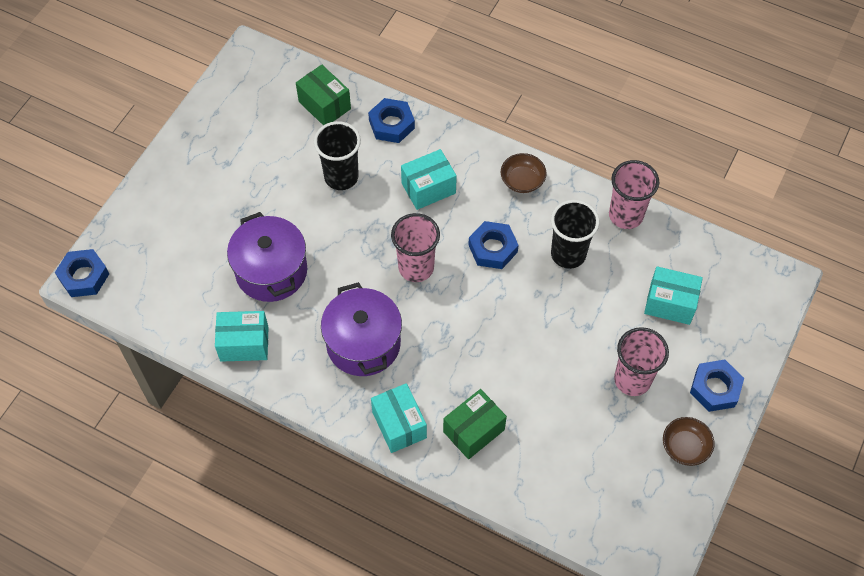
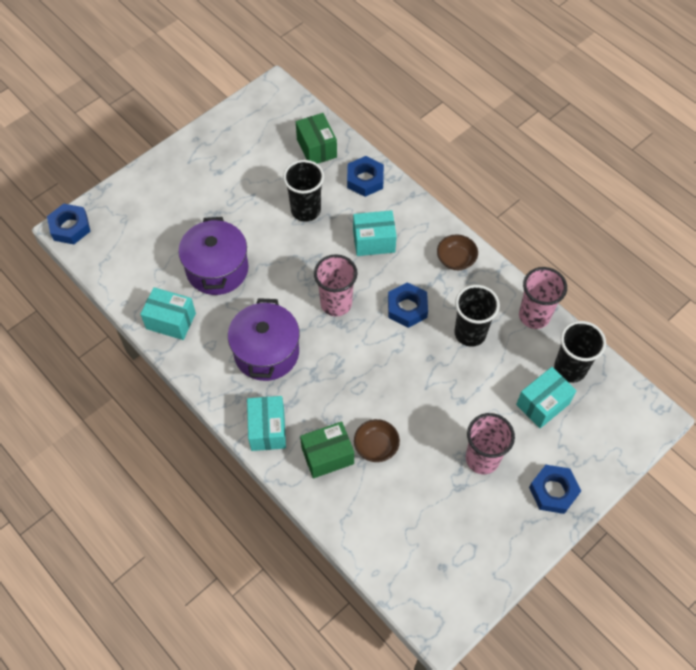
camera: 20 degrees right, 0 degrees up
(670, 303) = (542, 404): turquoise box -> turquoise box turned 75 degrees counterclockwise
(682, 258) = (570, 368): none -> black cup
(685, 447) = (505, 533): brown bowl -> brown bowl (376, 446)

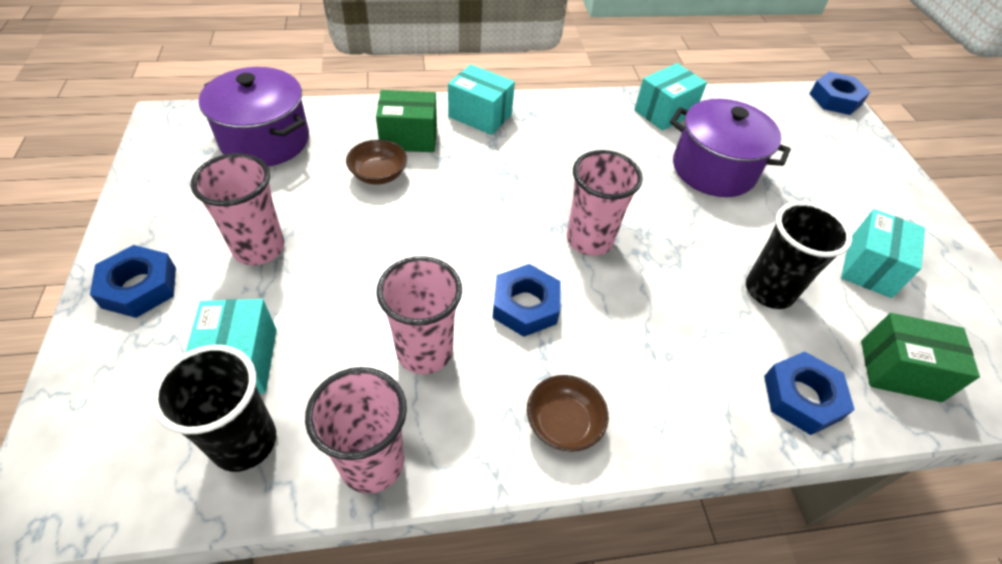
camera: 120 degrees right, 10 degrees down
(266, 352) = (570, 154): purple pot -> purple pot (265, 140)
(327, 456) = (409, 137): green box -> green box turned 75 degrees clockwise
(374, 241) = (667, 336): turquoise box -> turquoise box (869, 268)
(470, 333) = (424, 351): black cup -> pink cup

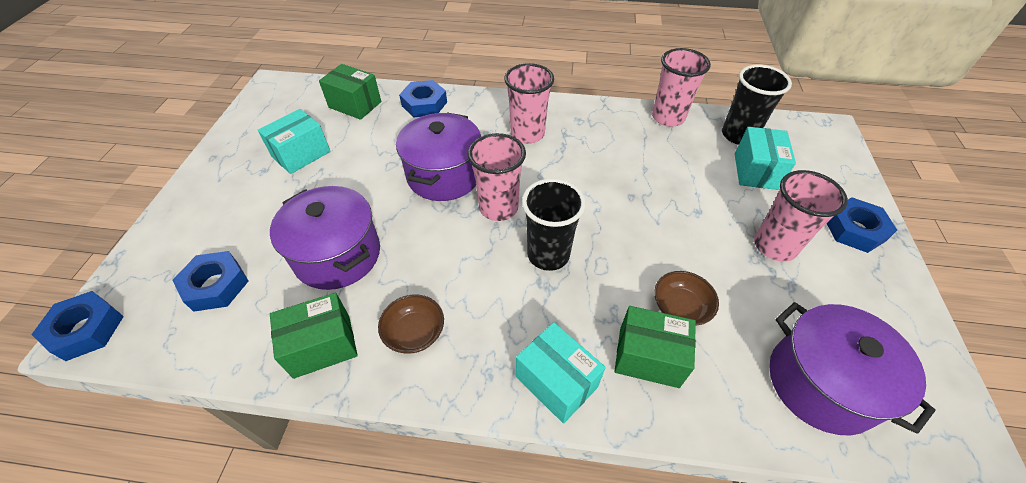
camera: 160 degrees left, 0 degrees up
(424, 351) = (638, 158): pink cup -> pink cup (527, 134)
(525, 306) = (566, 171): blue nut -> blue nut (216, 285)
(563, 423) = (563, 115): brown bowl -> brown bowl (414, 333)
(664, 112) = (322, 346): turquoise box -> green box
(678, 271) = (444, 175): none -> purple pot
(769, 291) = (390, 153): black cup -> black cup (548, 255)

